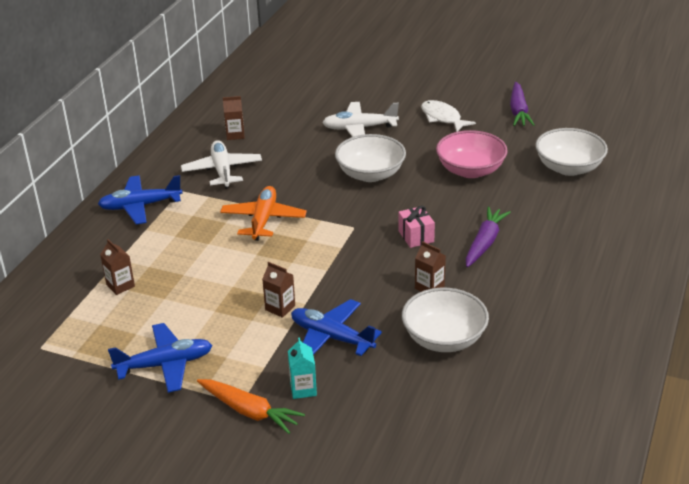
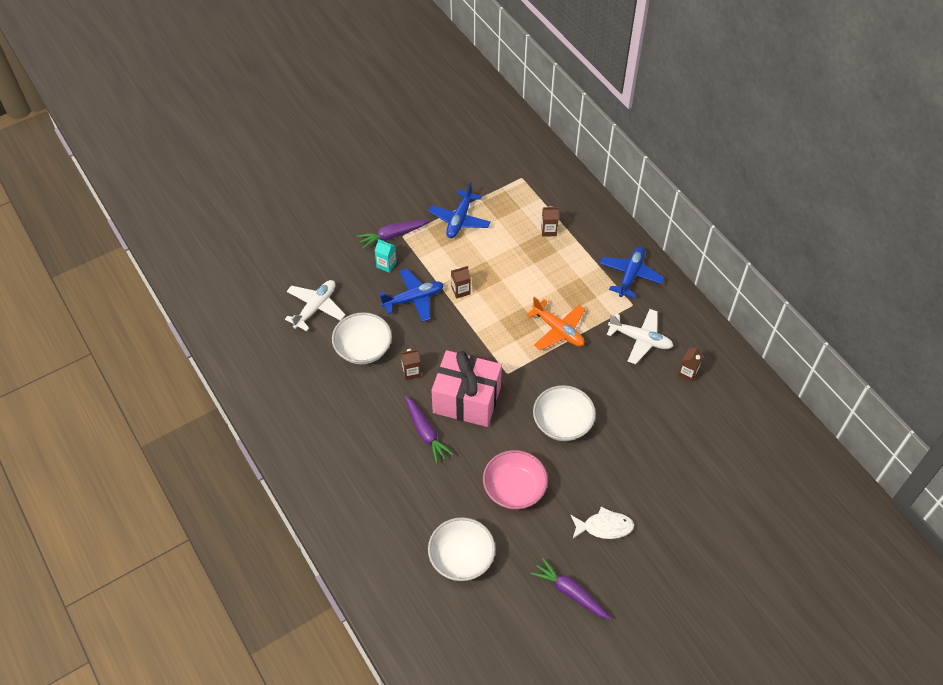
camera: 125 degrees right, 20 degrees up
(249, 411) = (392, 235): orange carrot -> purple carrot
(359, 128) = (634, 458): white plane -> white plane (315, 308)
(416, 236) = (467, 400): pink gift -> pink gift, size x2.31

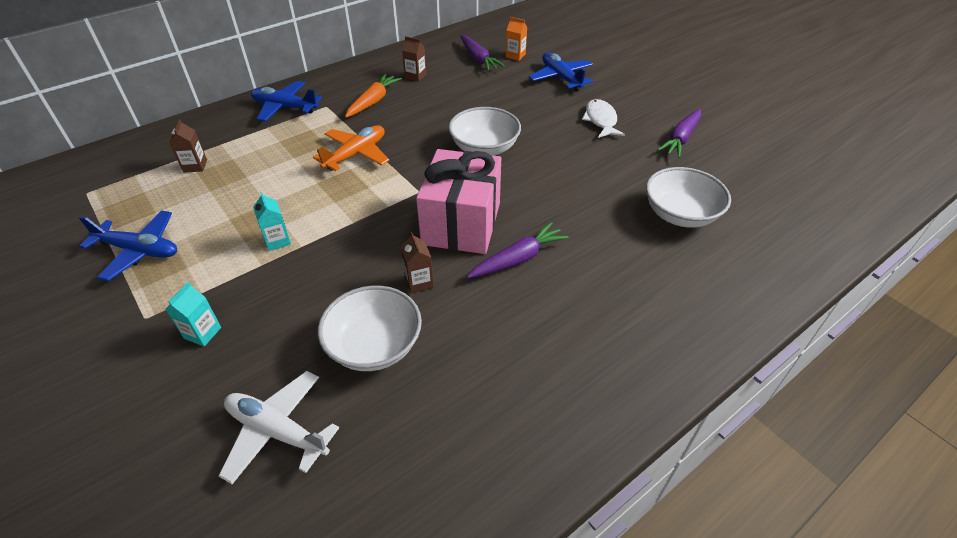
camera: 95 degrees left, 10 degrees down
(392, 235) = (139, 331): purple carrot -> purple carrot (478, 59)
(413, 299) = (283, 291): blue plane -> blue plane (561, 78)
(460, 290) = (277, 241): brown carton -> turquoise carton
(514, 489) = (577, 179): pink bowl -> none
(640, 339) = (373, 101): white plane -> orange carrot
(735, 467) = (515, 56): none -> orange carton

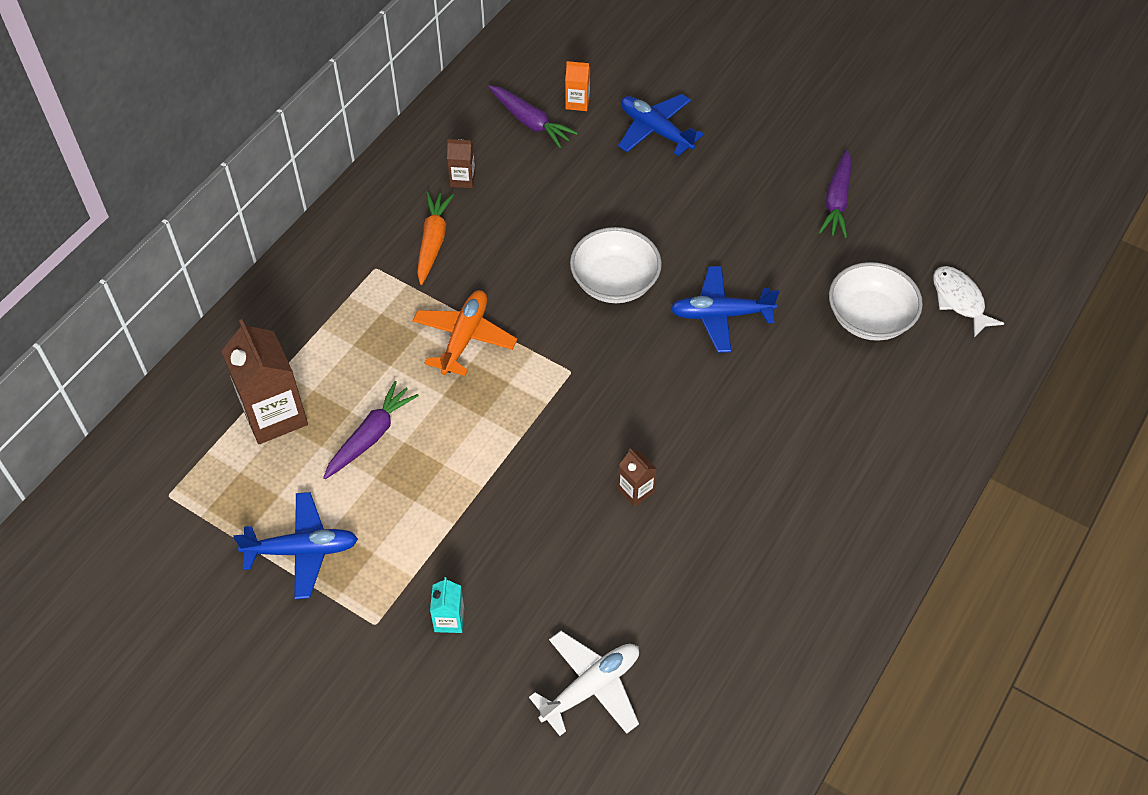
camera: 20 degrees left, 10 degrees up
(195, 166) = (274, 415): brown carton -> brown carton, size x2.06
(277, 241) = (451, 488): turquoise carton -> none
(277, 431) = (591, 687): white plane -> white plane turned 135 degrees clockwise
(285, 107) = (322, 286): blue plane -> blue plane (720, 315)
(374, 345) = (630, 575): white bowl -> none
(461, 223) = (642, 402): pink gift -> none
(518, 259) = (723, 429): purple carrot -> purple carrot (370, 436)
(600, 120) = (734, 196): white fish -> white fish (959, 300)

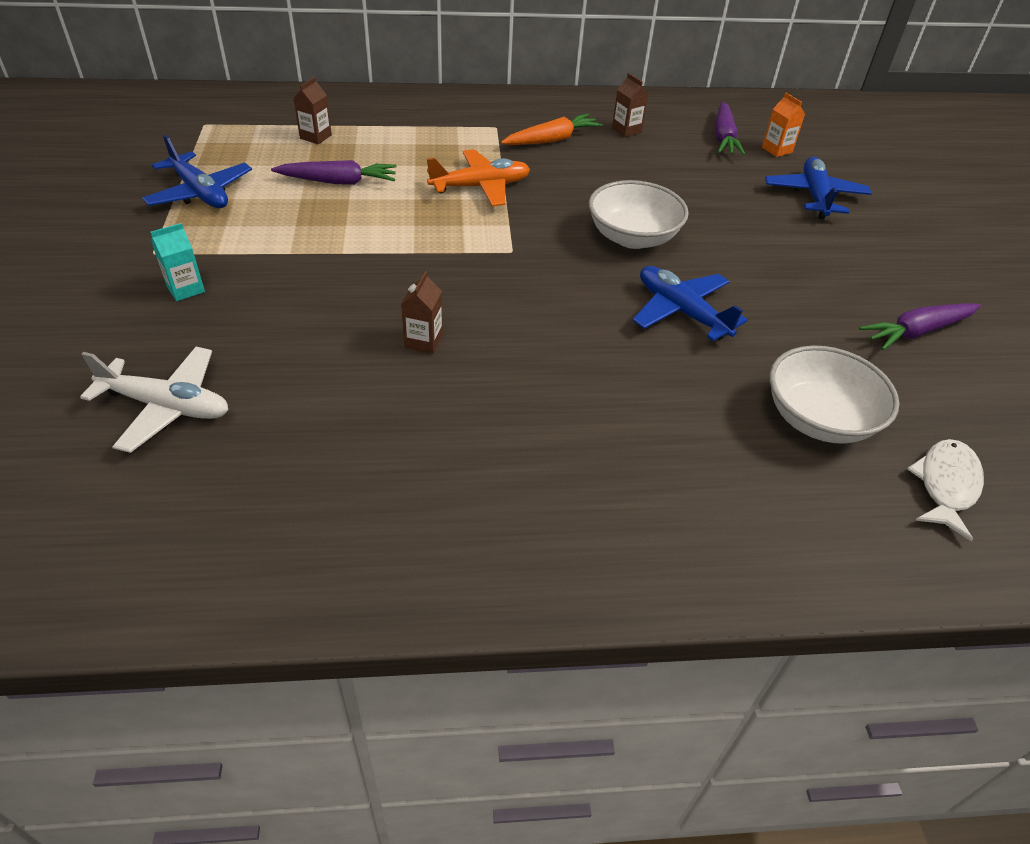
camera: 50 degrees right, 10 degrees down
(274, 415) = (315, 137): brown carton -> brown carton, size x0.49

